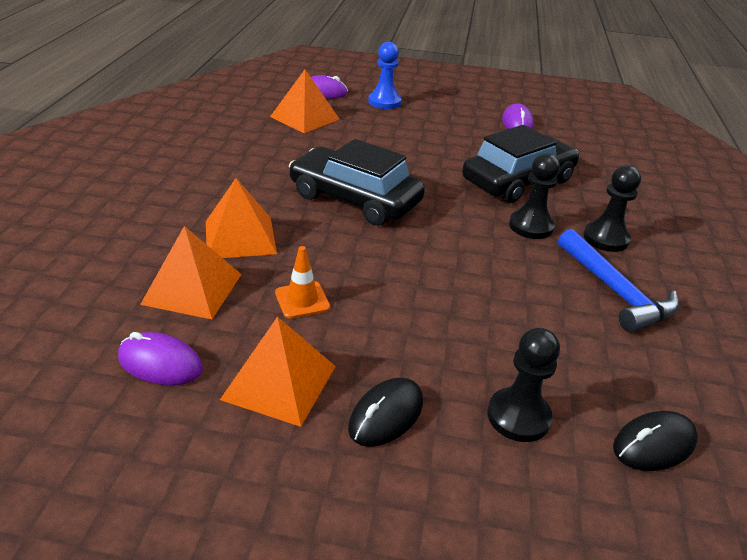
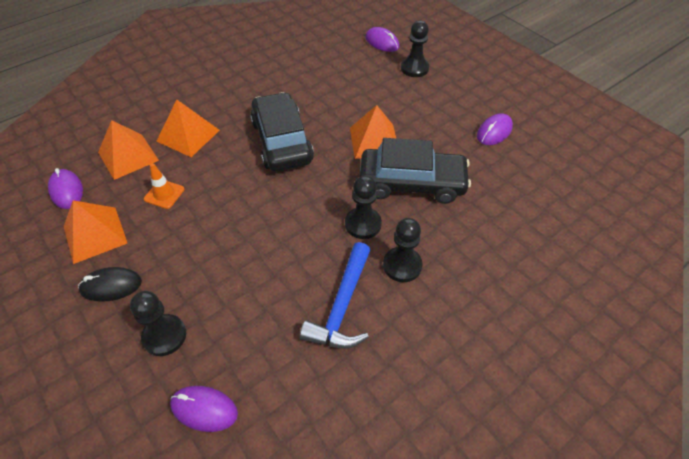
camera: 45 degrees right, 15 degrees up
(305, 118) = (339, 60): orange pyramid -> orange pyramid (374, 141)
(384, 102) = (414, 68): blue pawn -> black pawn
(654, 444) = (204, 409): black mouse -> purple mouse

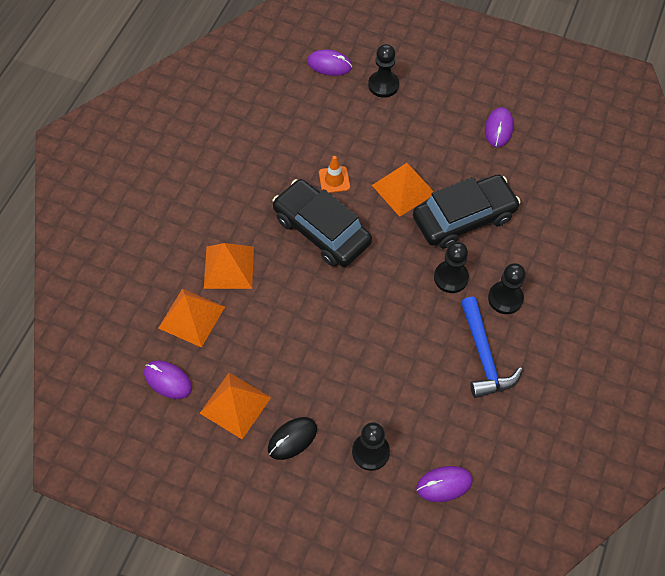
camera: 30 degrees left, 10 degrees up
(164, 194) = (261, 337): orange traffic cone -> orange traffic cone (334, 180)

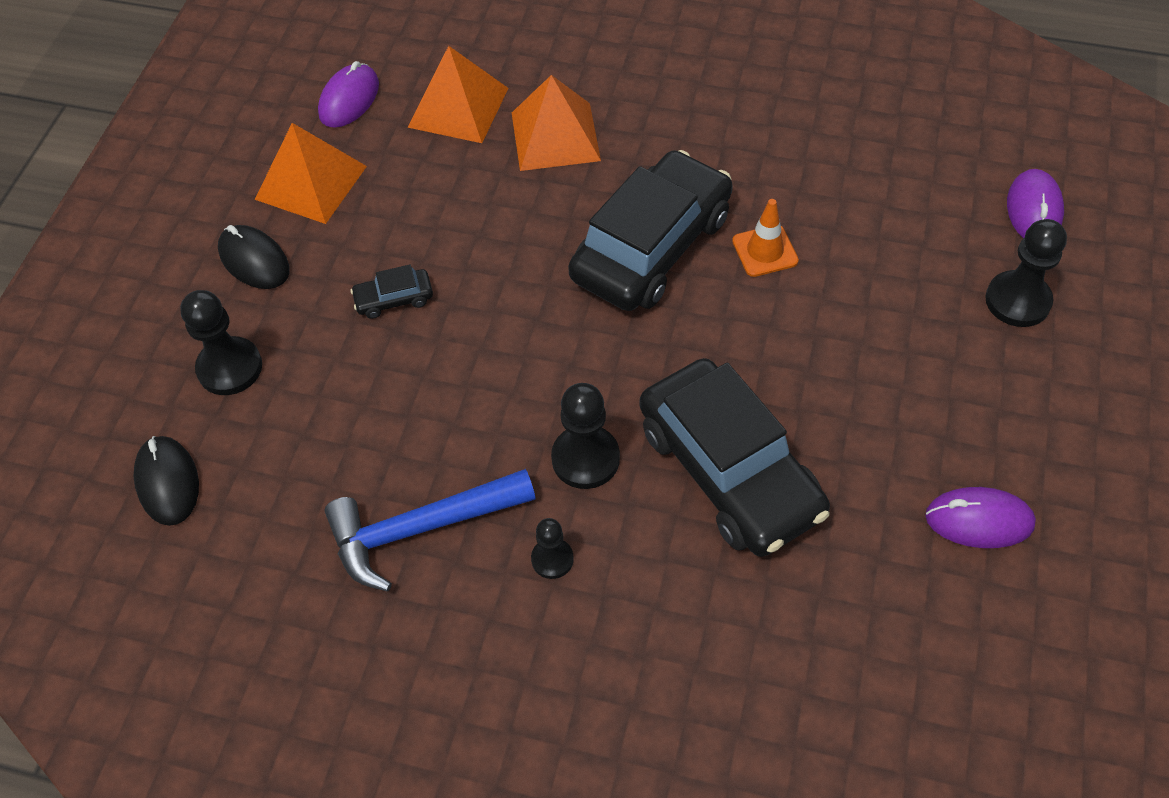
camera: 85 degrees right, 5 degrees down
(335, 361) = (394, 299): none -> black car
(403, 189) = (772, 360): orange pyramid -> none
(444, 484) = (168, 482): purple mouse -> black mouse
(505, 298) = (552, 559): black pawn -> black pawn, size x0.59

